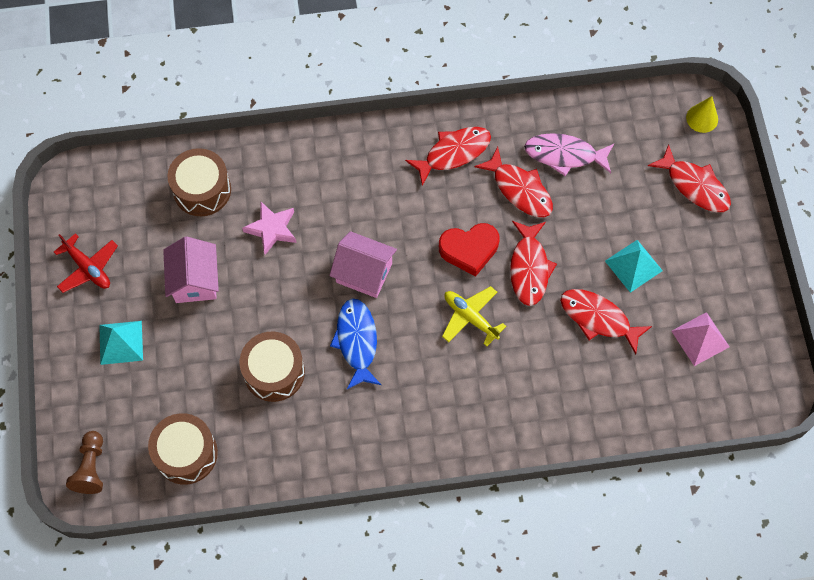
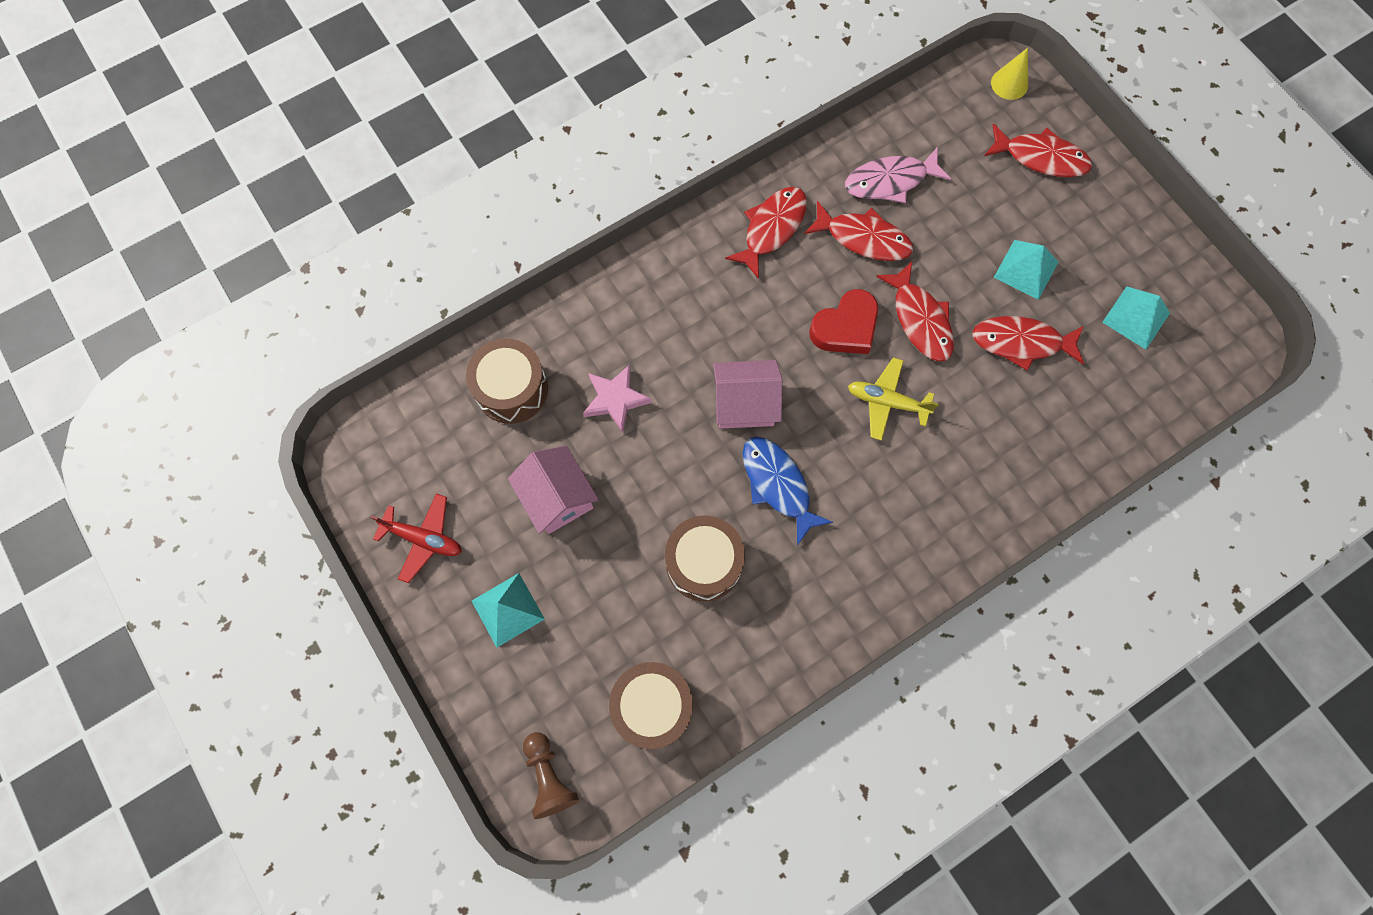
camera: 25 degrees left, 5 degrees up
(700, 339) = (1136, 317): pink pyramid -> turquoise pyramid

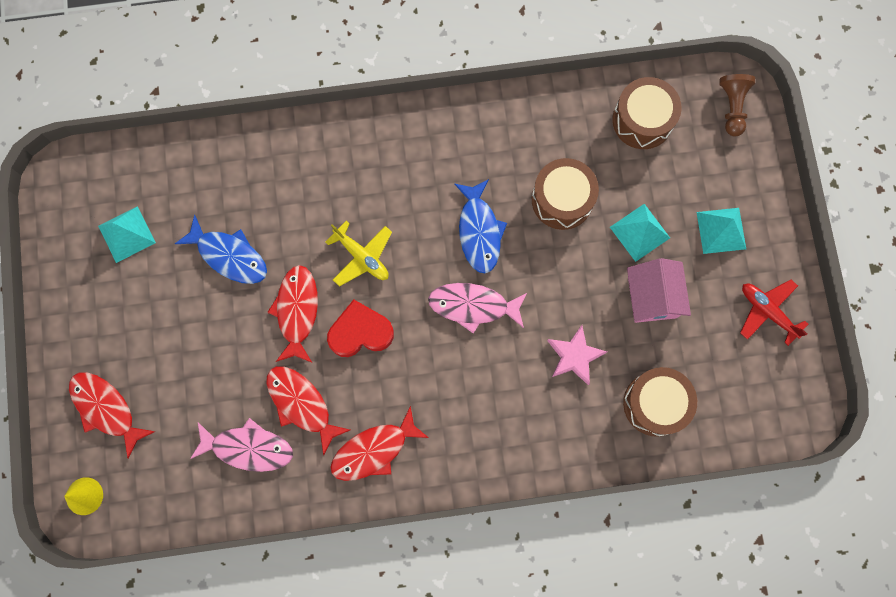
camera: 155 degrees left, 5 degrees up
(745, 403) = (473, 306): pink house -> pink fish
(1021, 342) = (229, 255): red fish -> blue fish
(1026, 269) = (185, 314): turquoise pyramid -> turquoise pyramid (639, 232)

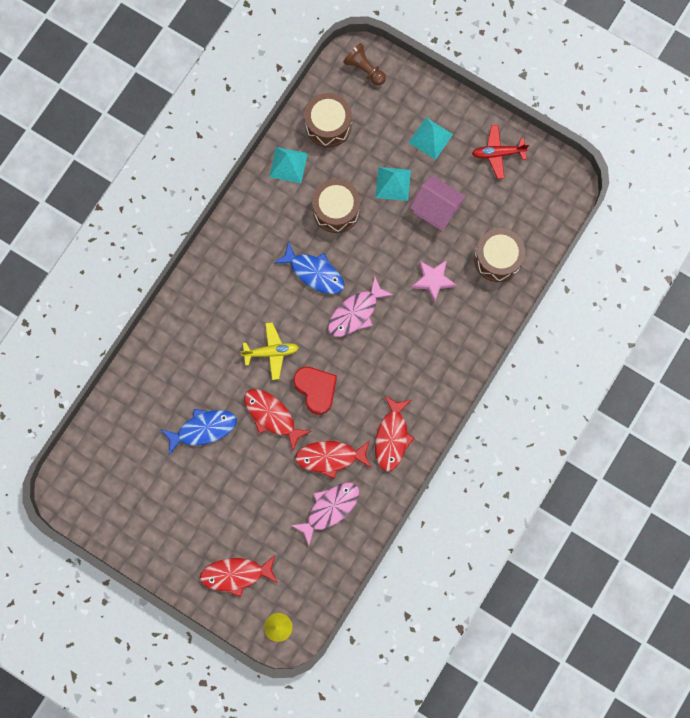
camera: 50 degrees left, 0 degrees up
(127, 234) = (136, 480): turquoise pyramid -> turquoise pyramid (288, 165)
(360, 332) = (316, 389): red heart -> red heart turned 120 degrees clockwise

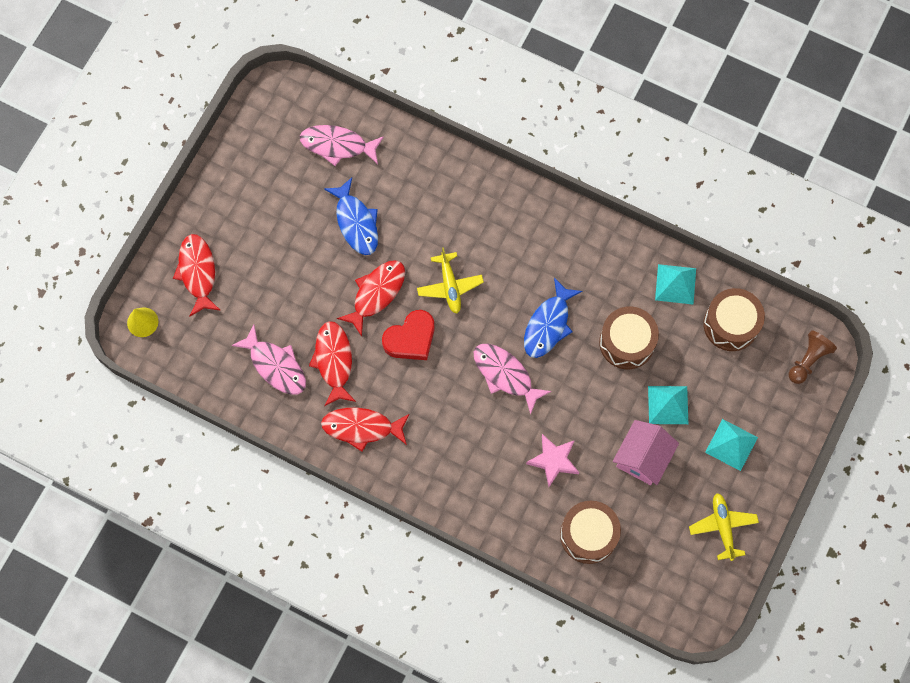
camera: 85 degrees right, 5 degrees down
(126, 440) = (337, 145): none -> pink fish
(498, 153) = (723, 527): red plane -> yellow plane

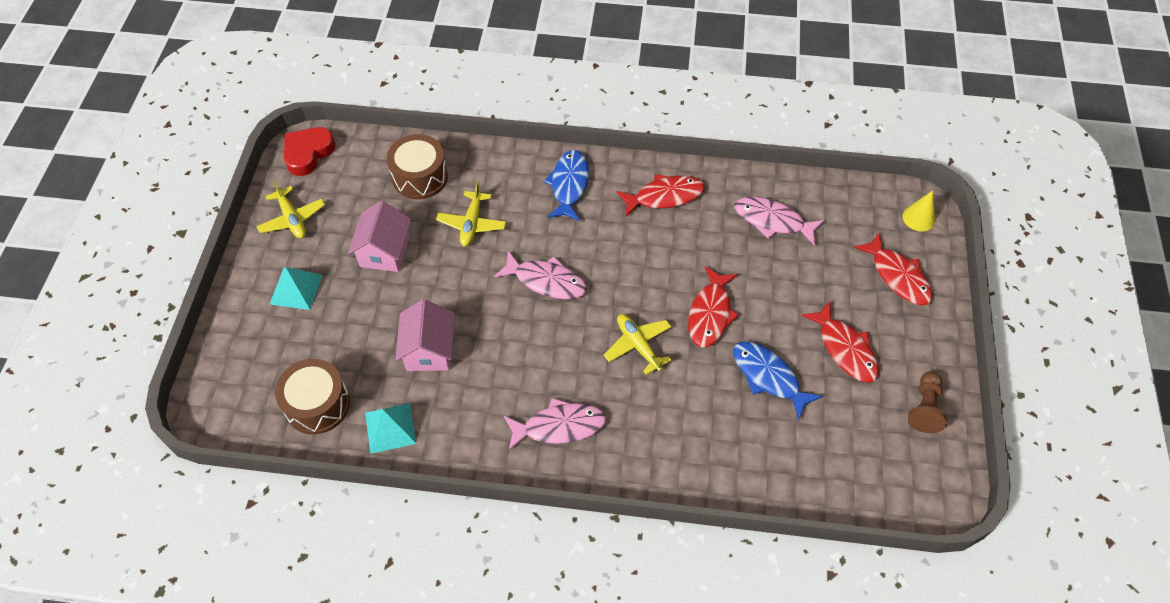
camera: 160 degrees right, 15 degrees down
(334, 361) = (720, 241): red fish -> red fish (845, 349)
(337, 145) = (835, 455): pink fish -> pink fish (559, 426)
(411, 339) = (655, 284): red heart -> red heart (308, 153)
(548, 324) = (519, 341): blue fish -> blue fish (569, 185)
(553, 460) = (472, 224): pink star -> yellow plane
(626, 342) = (429, 350): brown drum -> pink house
(668, 405) = (370, 305): turquoise pyramid -> none
(808, 360) = (223, 395): brown pawn -> brown pawn (924, 408)

